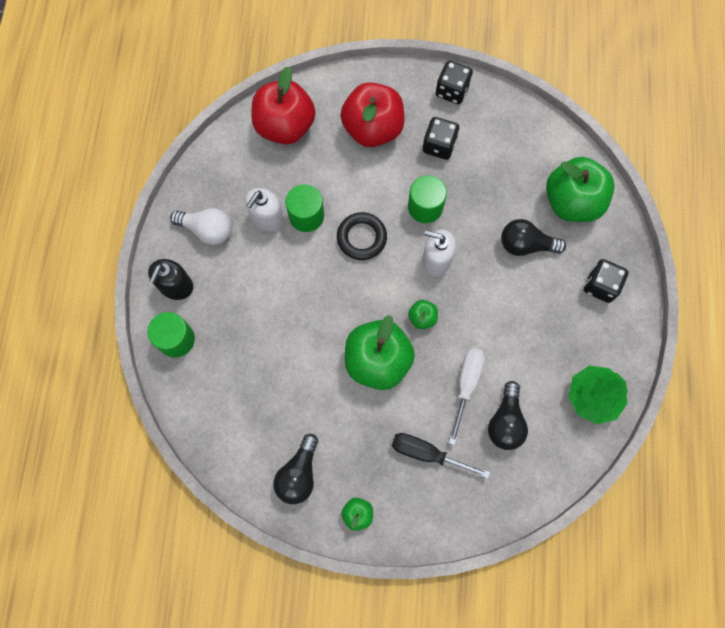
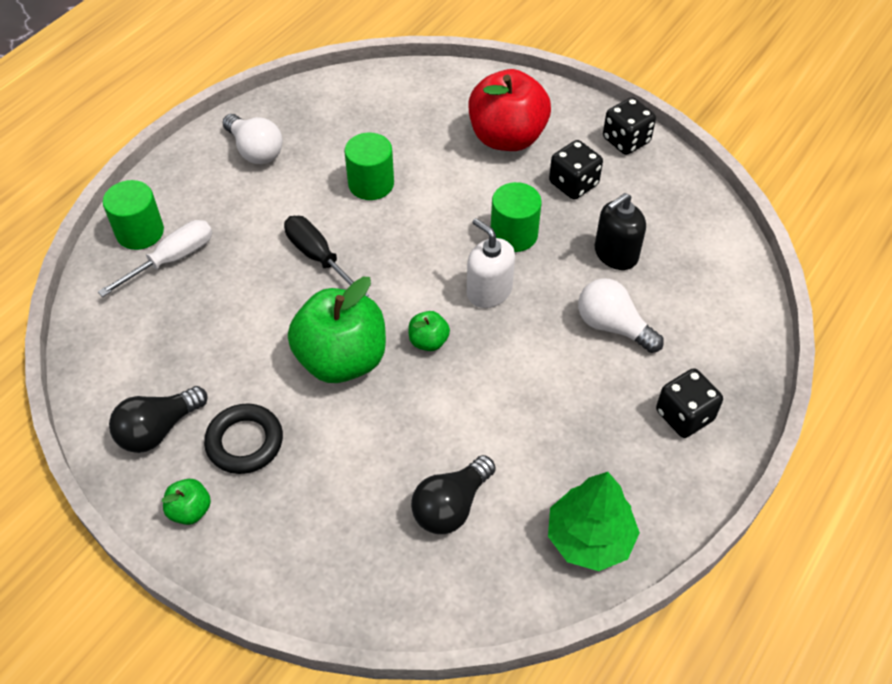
camera: 30 degrees right, 20 degrees down
(176, 286) = (181, 185): black soap dispenser -> black soap dispenser (615, 254)
(266, 218) = (326, 167): white soap dispenser -> none
(285, 126) = (411, 97): red apple -> none
(361, 238) = (417, 231): black ring -> black ring (245, 442)
(426, 453) = (325, 488): black screwdriver -> black screwdriver (317, 256)
(466, 384) = (431, 438): white screwdriver -> white screwdriver (173, 259)
(525, 245) = (613, 326): black light bulb -> white light bulb
(572, 202) = (704, 309): green apple -> none

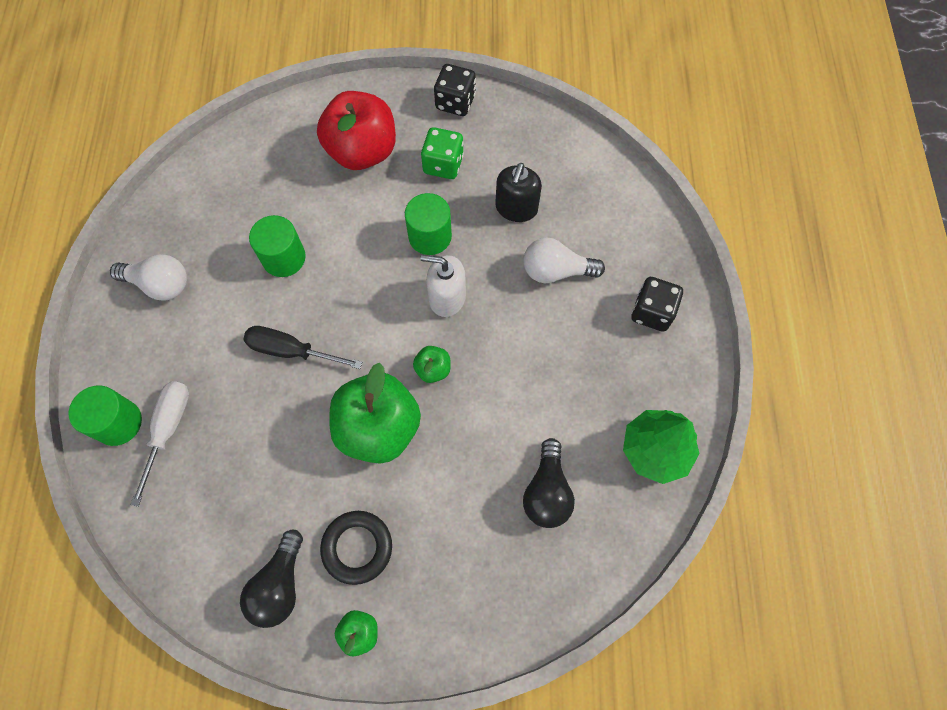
camera: 35 degrees left, 15 degrees up
(573, 184) = (443, 164): black dice -> green dice

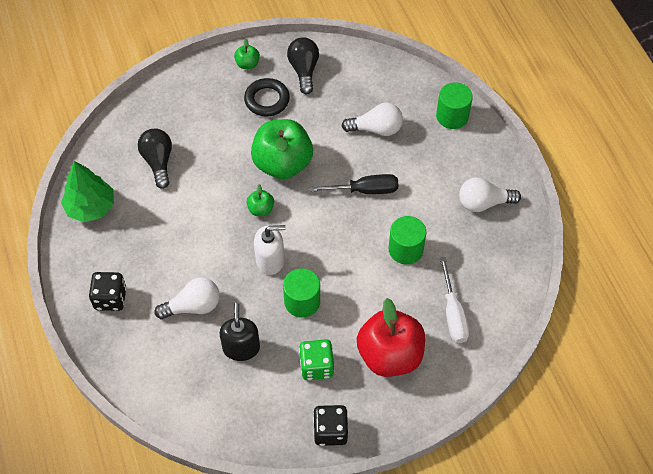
camera: 160 degrees right, 10 degrees down
(169, 429) = (418, 122): white screwdriver -> white screwdriver (453, 314)
(229, 439) = (376, 129): none -> white light bulb

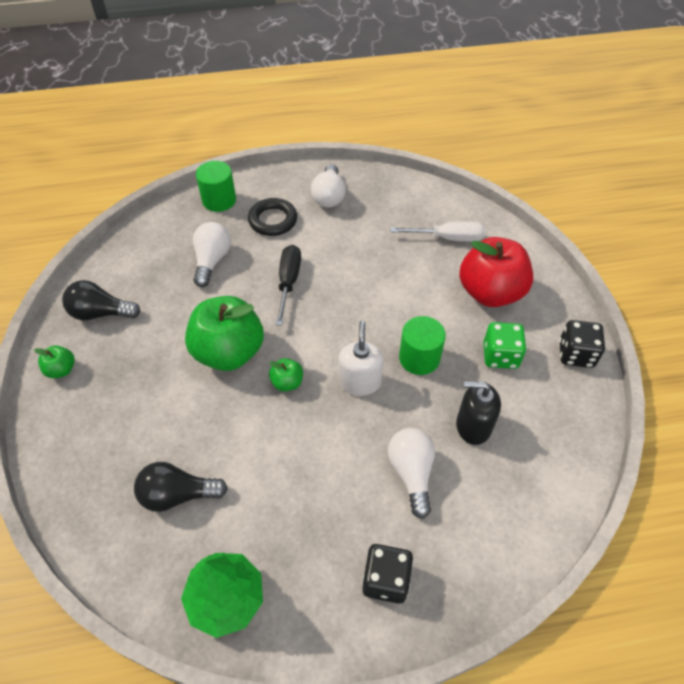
camera: 80 degrees left, 5 degrees down
(267, 100) = (128, 356): black ring -> black ring (273, 220)
(405, 249) = (369, 261): green cylinder -> none

